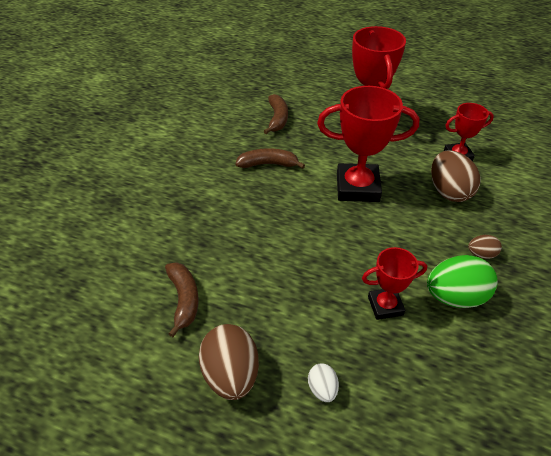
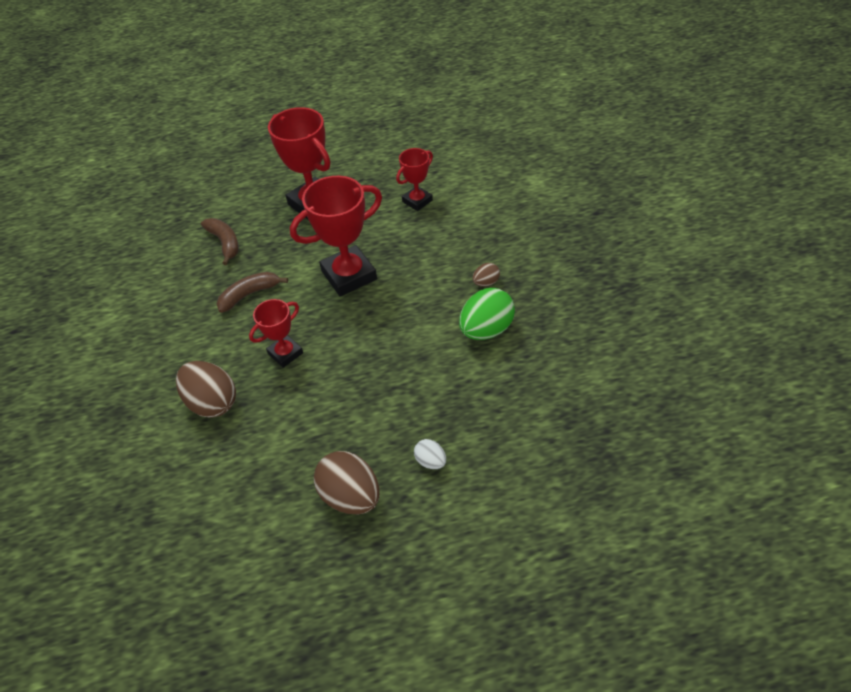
camera: 30 degrees left, 5 degrees up
(184, 299) = (263, 461): brown banana -> none
(385, 306) = (437, 367): red trophy -> red trophy (285, 353)
(448, 191) = (429, 239): brown egg -> brown egg (213, 402)

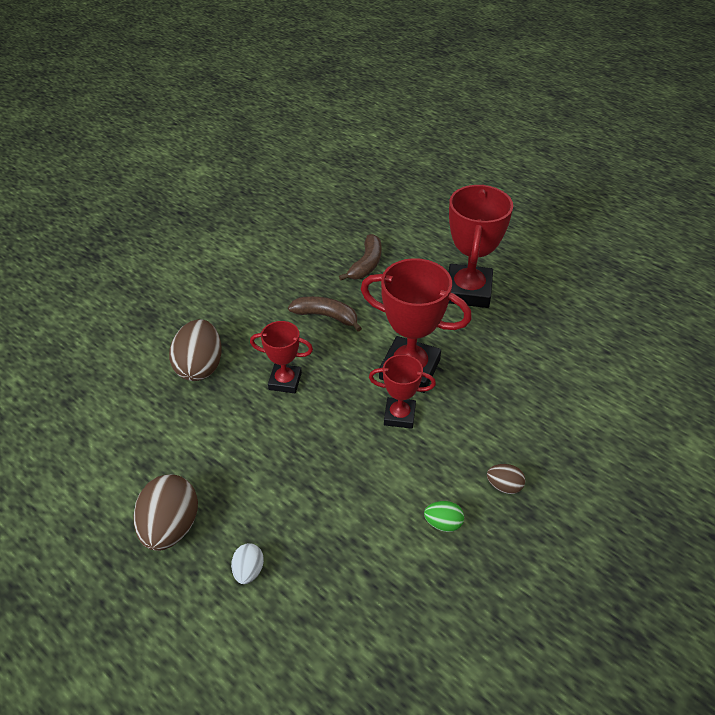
camera: 50 degrees right, 5 degrees down
(417, 201) = (552, 362): red trophy -> red trophy (399, 415)
(486, 329) = (443, 523): green egg -> green egg, size x0.51

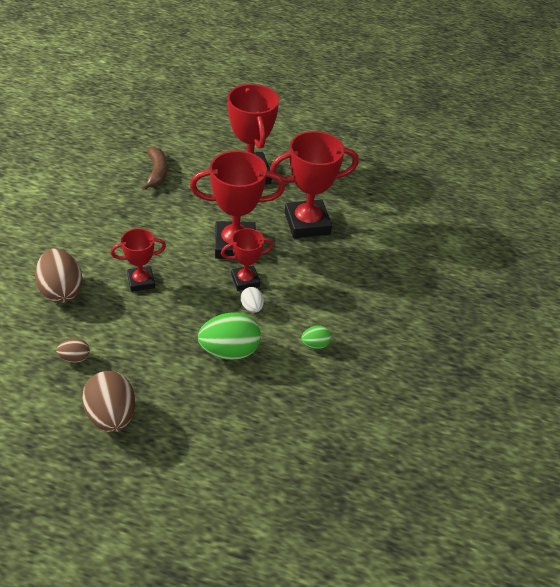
camera: 30 degrees left, 0 degrees up
(248, 570) = (192, 424): white egg -> white egg (252, 307)
(326, 316) = (146, 222): brown banana -> none
(337, 496) = (229, 351): none -> green egg
(504, 486) = (344, 306): brown egg -> brown egg (75, 358)
(508, 367) = (307, 223): none -> red trophy

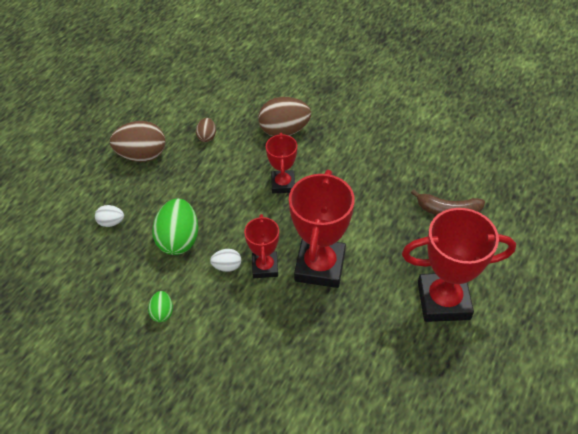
camera: 110 degrees right, 5 degrees up
(219, 417) = (111, 222): none -> white egg
(307, 223) = (345, 346): red trophy -> none

